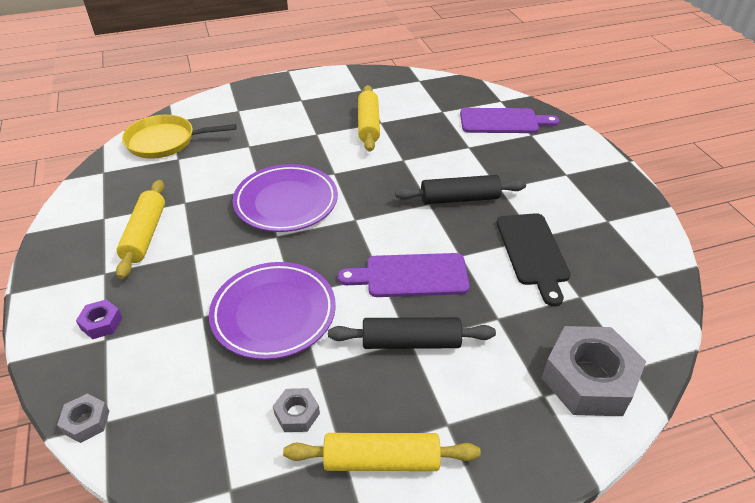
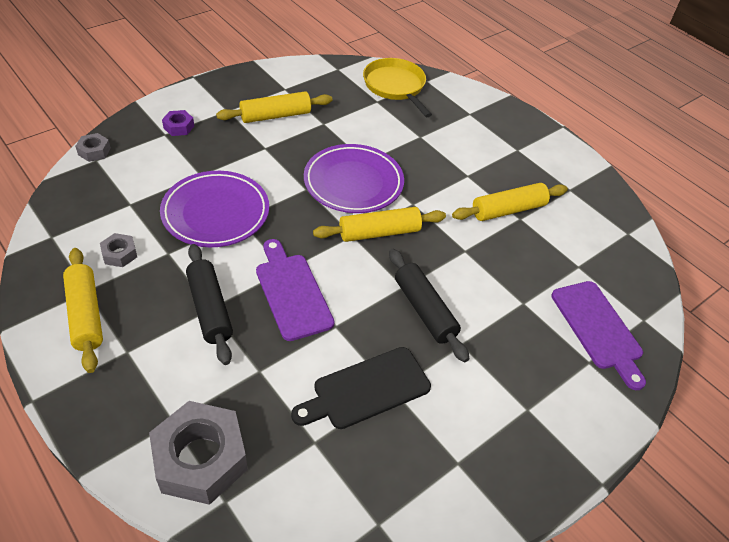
camera: 65 degrees right, 5 degrees up
(360, 202) = (379, 232): none -> yellow rolling pin

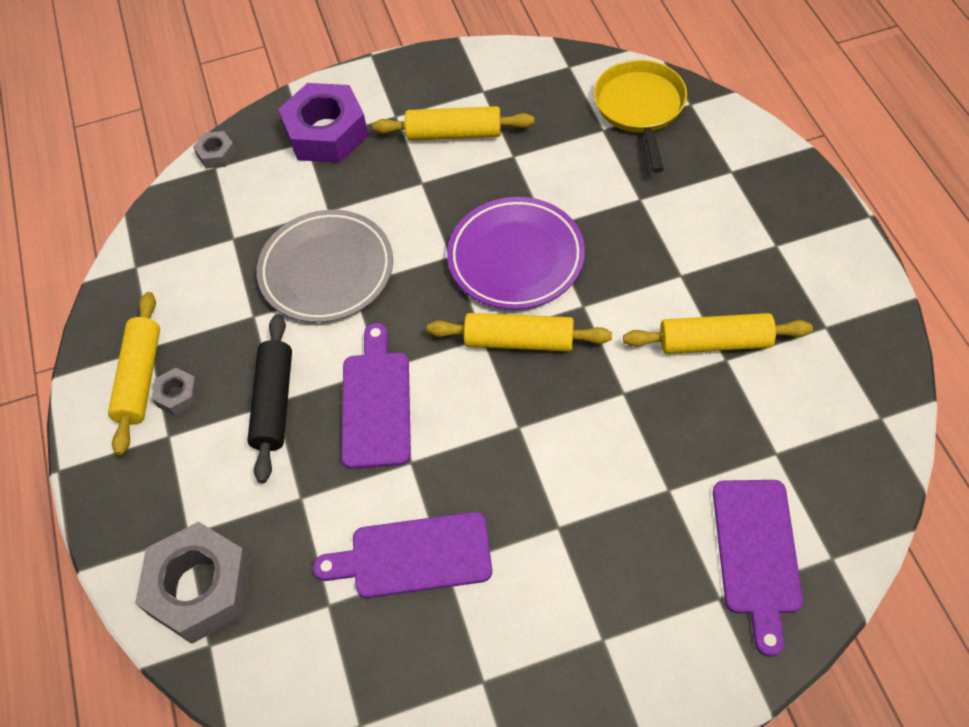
camera: 30 degrees right, 10 degrees up
(119, 254) = (200, 306): grey nut -> grey nut (178, 395)
(179, 127) = (326, 133): purple nut -> purple nut, size x2.17
(216, 213) = (327, 270): purple plate -> grey plate
(366, 390) = (413, 556): black cutting board -> purple cutting board
(424, 310) = (530, 467): black rolling pin -> none

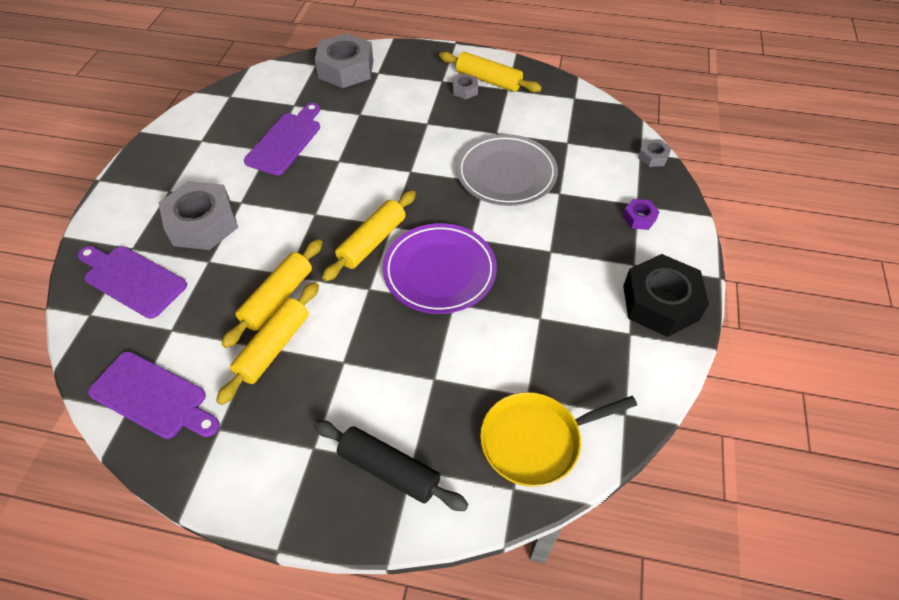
camera: 115 degrees right, 5 degrees down
(274, 403) = (427, 122): black rolling pin -> black rolling pin (389, 470)
(326, 133) = (639, 218): purple nut -> purple nut, size x0.46
(376, 403) = (389, 161): purple cutting board -> purple cutting board (153, 397)
(431, 82) = (660, 302): none -> black nut
(454, 133) = (590, 291): yellow rolling pin -> yellow rolling pin (278, 298)
(623, 544) = (202, 224): none -> grey nut
(640, 108) = (535, 441): yellow pan -> yellow pan turned 135 degrees clockwise

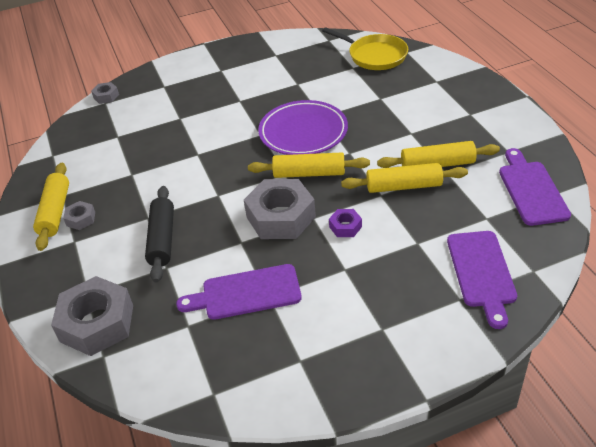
camera: 120 degrees left, 10 degrees down
(202, 224) = (390, 274): grey nut -> grey nut (281, 217)
(389, 470) = (446, 86): black rolling pin -> black rolling pin (162, 239)
(506, 174) = (180, 148): grey plate -> none
(639, 218) = (177, 81): purple nut -> purple nut (345, 227)
(660, 302) = (243, 53): black nut -> none

